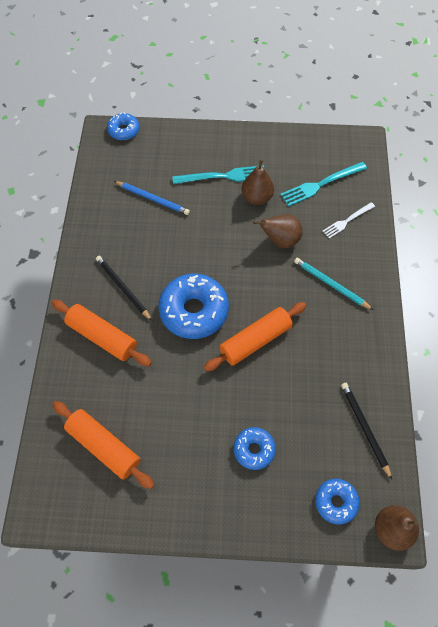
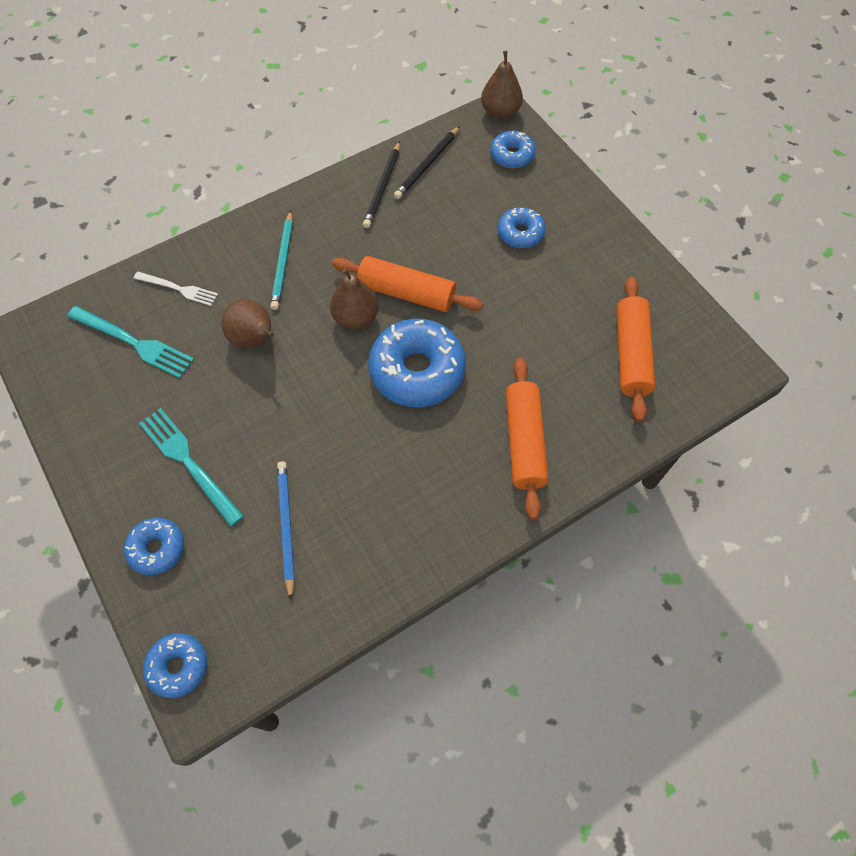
camera: 125 degrees left, 0 degrees up
(123, 288) = (447, 466): black pencil -> black pencil (383, 187)
(186, 145) = (157, 548): none -> blue donut
(257, 198) = (202, 401): brown pear -> brown pear (355, 318)

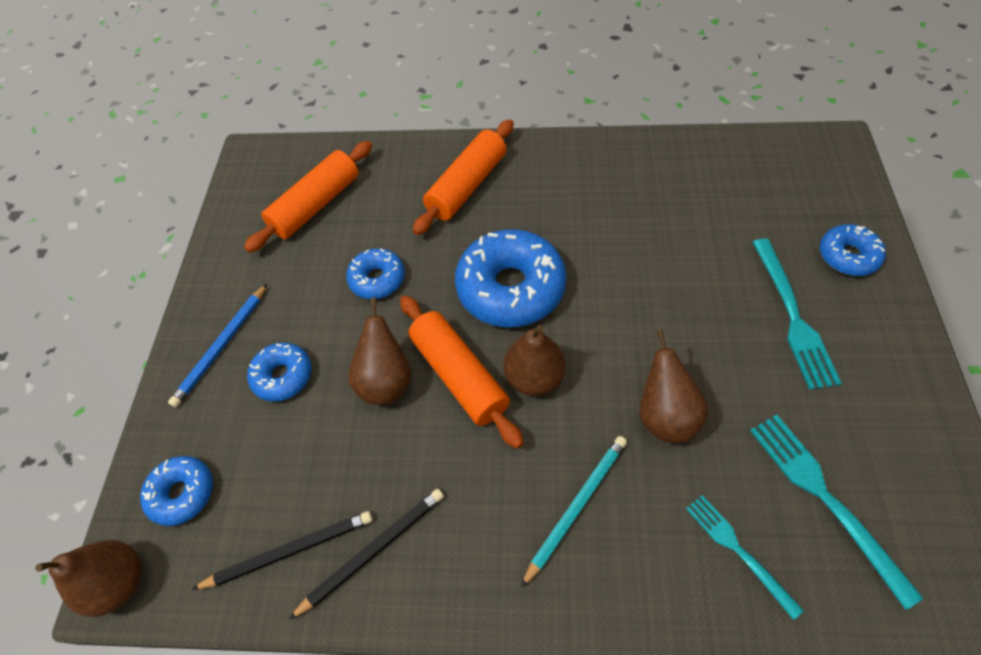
camera: 140 degrees left, 5 degrees down
(178, 666) = (848, 168): blue donut -> blue donut (377, 279)
(179, 289) = (738, 550): white fork -> turquoise fork
(286, 527) = (715, 219): blue pencil -> blue pencil (222, 347)
(451, 265) = (386, 381): none -> brown pear

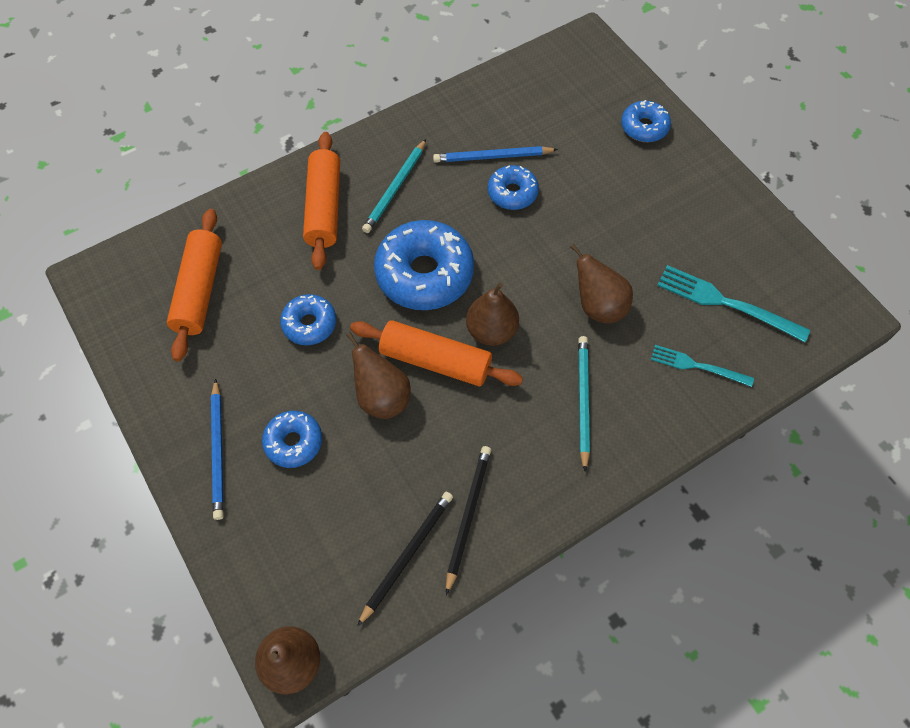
camera: 40 degrees left, 5 degrees up
(182, 493) = (286, 574): blue donut -> blue donut (512, 193)
(542, 198) = (395, 188): none -> turquoise pencil
(656, 212) = (492, 157): none -> blue pencil
(793, 316) = (636, 191): turquoise fork -> none

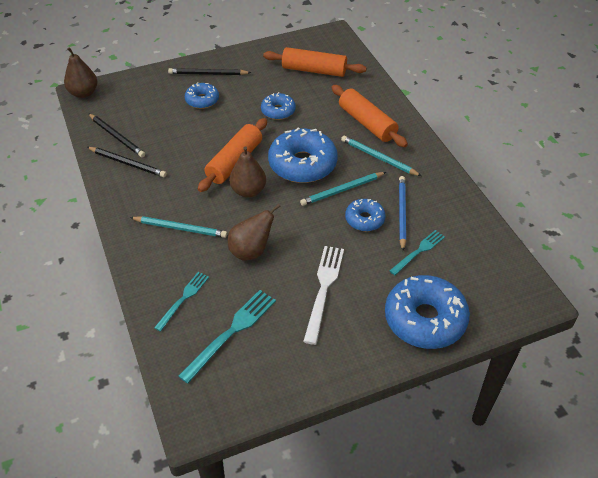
camera: 100 degrees right, 15 degrees down
(218, 451) = (208, 74): blue pencil -> black pencil
(324, 208) = (367, 123): orange rolling pin -> orange rolling pin turned 45 degrees clockwise
(382, 397) = (217, 136): brown pear -> none
(466, 222) = (342, 190): none -> turquoise pencil
(550, 137) = (418, 251): none -> turquoise fork
(633, 221) = (323, 289): none -> white fork
(644, 127) = (425, 319): blue donut -> blue donut, size x1.84

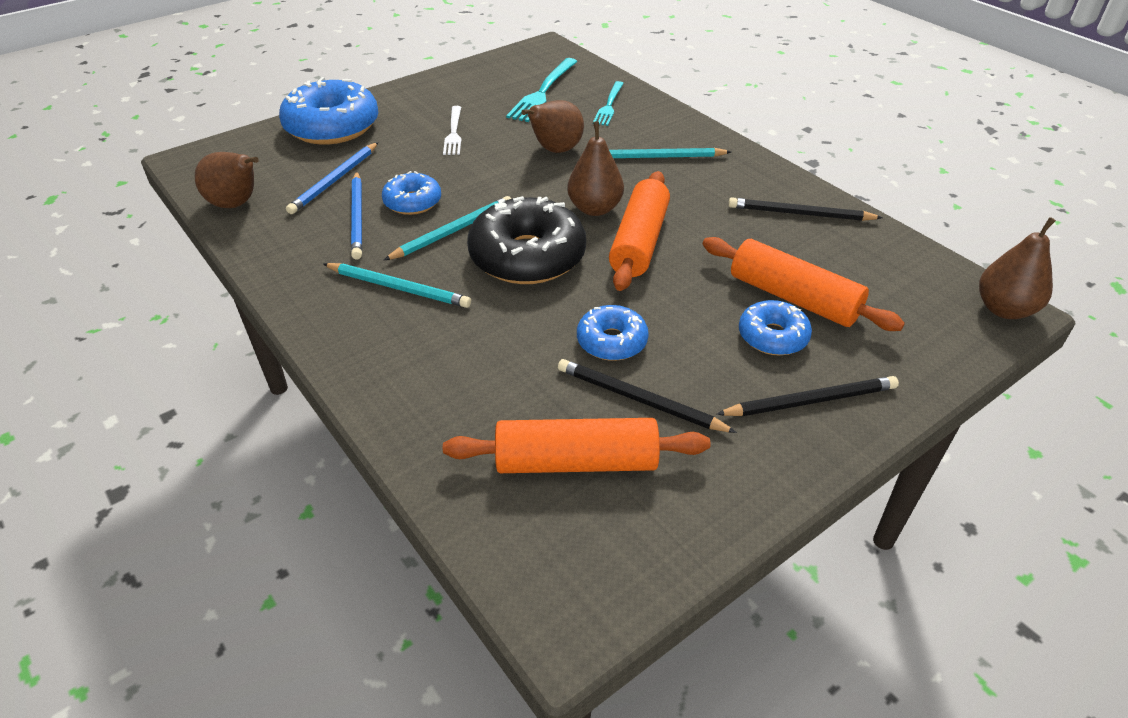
camera: 165 degrees right, 5 degrees down
(117, 137) = (857, 246): black pencil -> black pencil (639, 400)
(302, 164) = (527, 256): blue donut -> black donut
(323, 289) = (453, 133): white fork -> white fork, size x0.64
(367, 123) = (427, 348): orange rolling pin -> orange rolling pin (793, 298)
(418, 251) = (335, 180): turquoise fork -> blue pencil
(486, 241) = (236, 204): none -> brown pear

